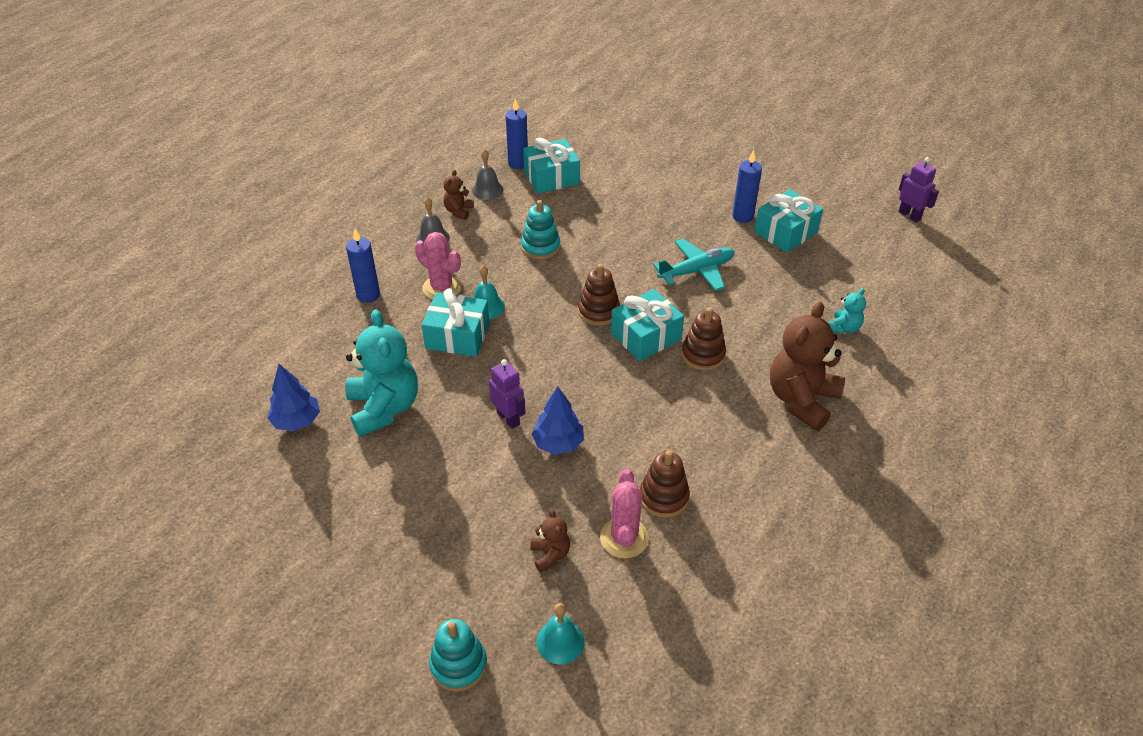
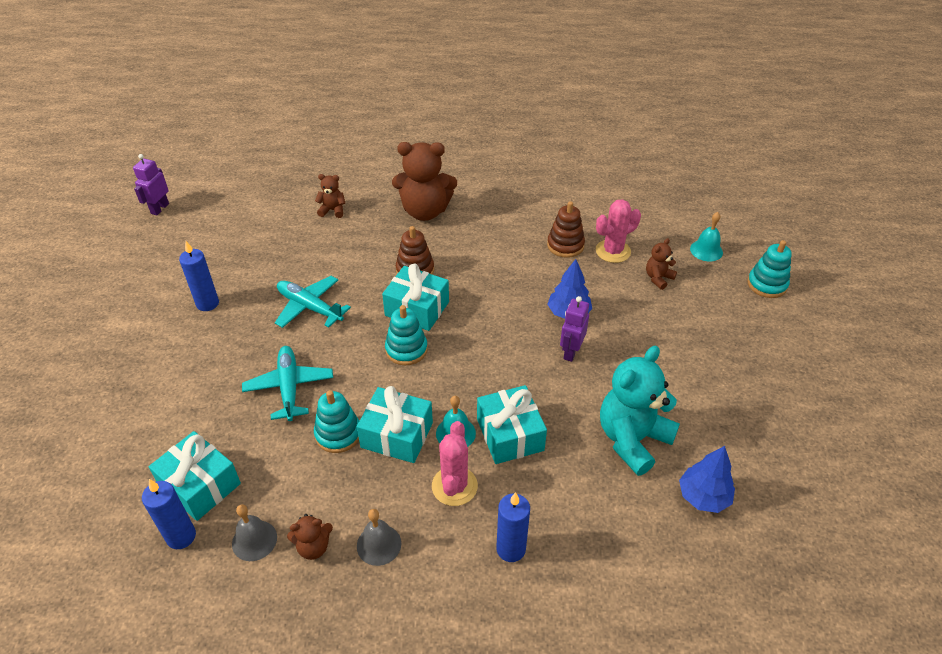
camera: 120 degrees left, 0 degrees up
(598, 311) = (406, 349): brown stacking toy -> turquoise stacking toy
(609, 236) = (289, 387): none -> turquoise plane
(786, 232) = (220, 270): turquoise gift -> turquoise gift (397, 435)
(844, 328) = (332, 210): turquoise teddy bear -> brown teddy bear

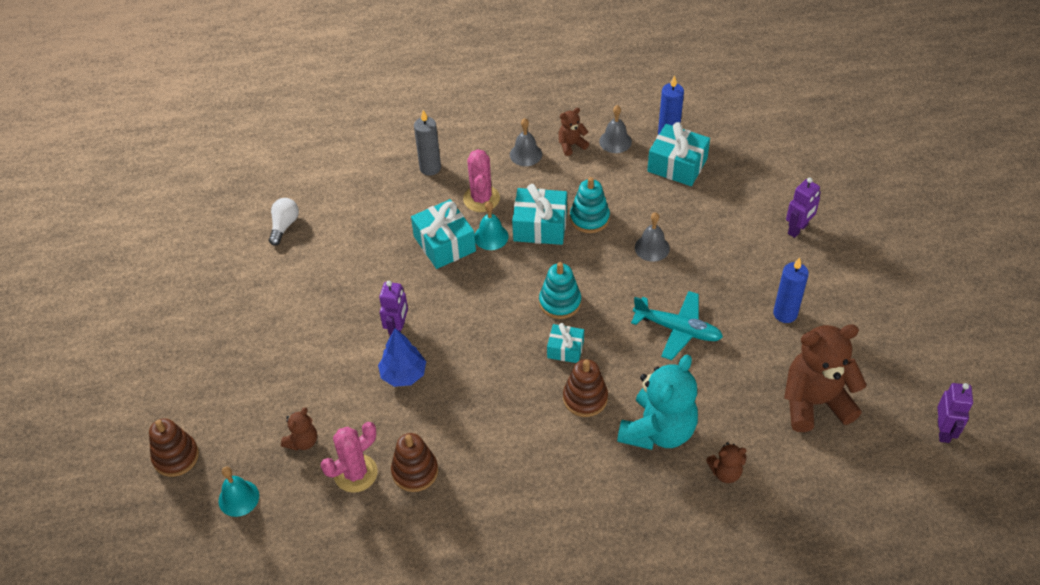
camera: 170 degrees right, 5 degrees up
(130, 378) = (798, 229): none -> purple robot
(289, 387) = (652, 248): turquoise plane -> grey bell
(417, 309) = (565, 349): turquoise gift -> turquoise gift, size x0.59
(425, 211) = (605, 495): brown teddy bear -> brown teddy bear (815, 402)
(511, 549) = (430, 168): blue candle -> grey candle
(632, 439) = (339, 259): turquoise teddy bear -> turquoise teddy bear (658, 431)
(703, 497) = (284, 226): blue tree -> white light bulb
(767, 284) = (176, 457): turquoise stacking toy -> brown stacking toy

